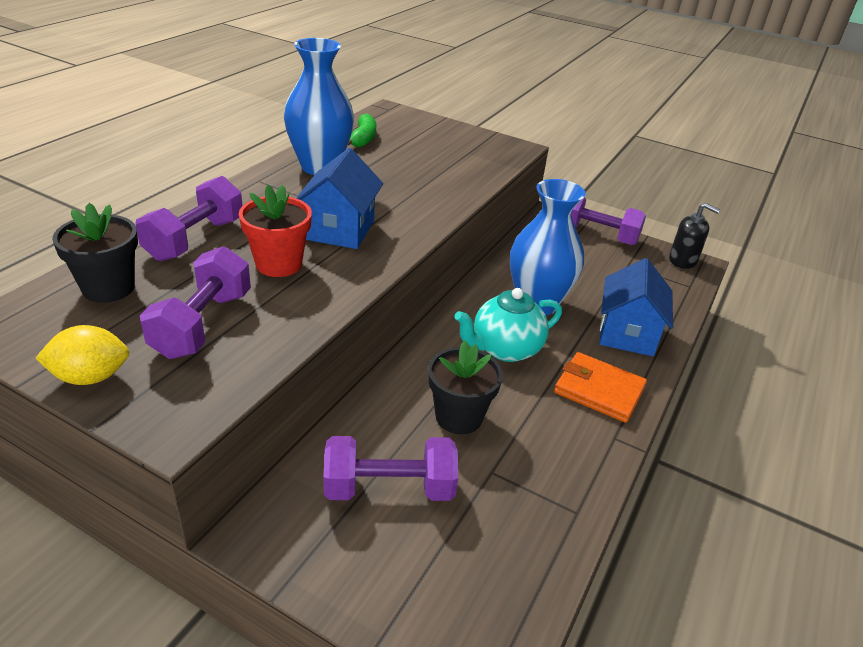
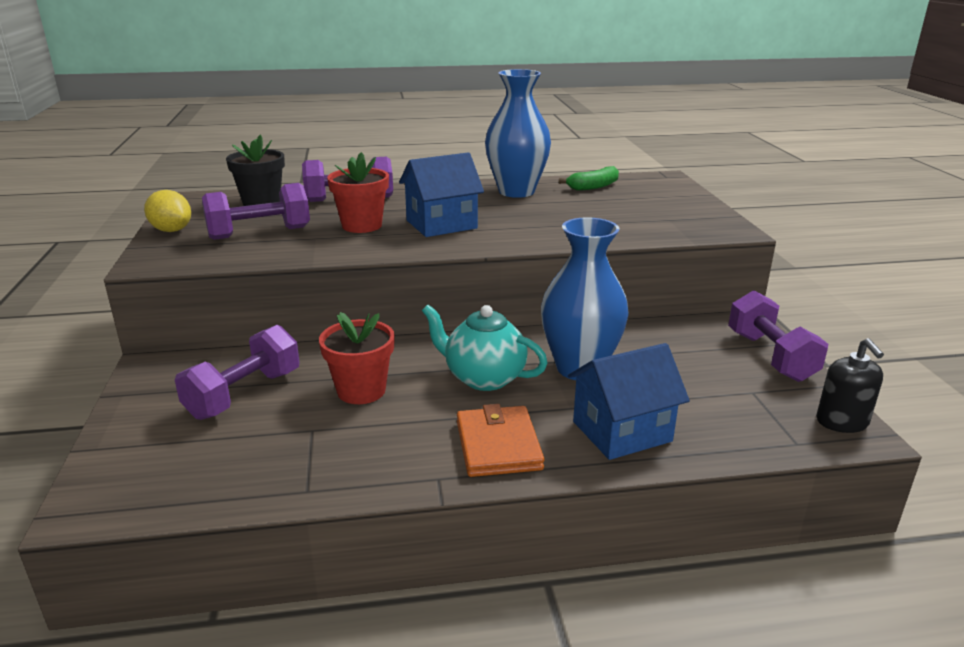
camera: 55 degrees right, 10 degrees down
(389, 488) = (244, 394): purple dumbbell -> purple dumbbell turned 75 degrees clockwise
(459, 416) = (361, 391): black flower pot -> red flower pot

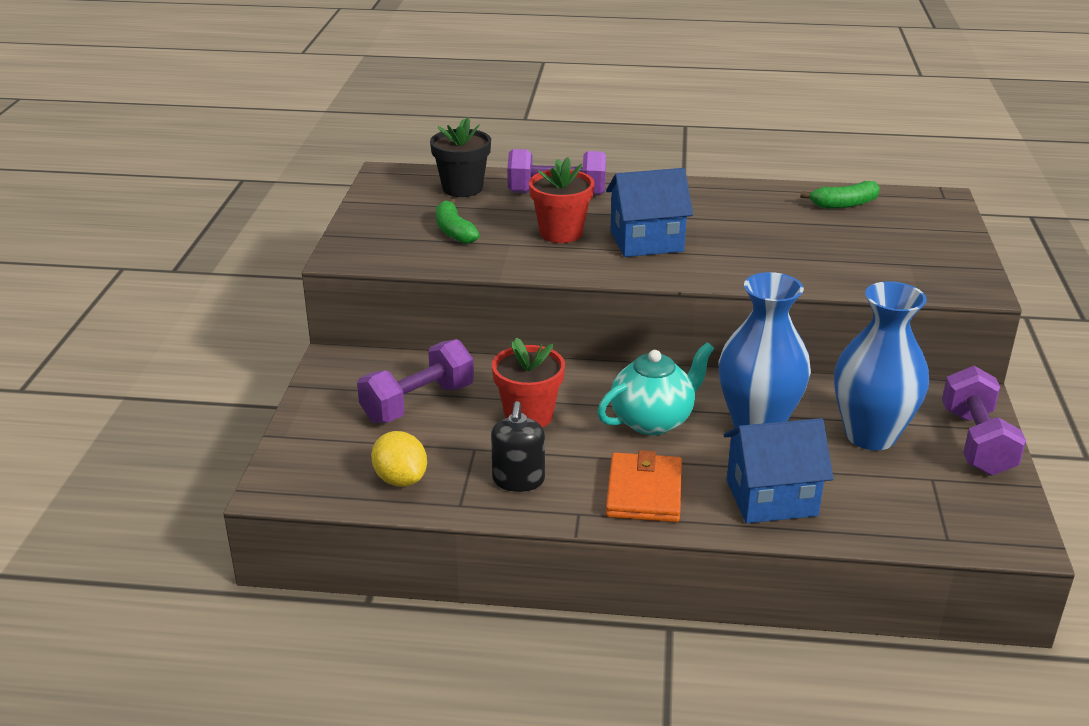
camera: 15 degrees right, 5 degrees up
(171, 230) = (367, 217): yellow lemon -> yellow lemon (400, 479)
(259, 233) = (454, 231): purple dumbbell -> green banana
(483, 378) = (653, 420): turquoise teapot -> turquoise teapot turned 105 degrees clockwise
(516, 192) = (748, 202): blue vase -> blue vase (870, 435)
(842, 422) = (1010, 525): black soap dispenser -> black soap dispenser (518, 480)

